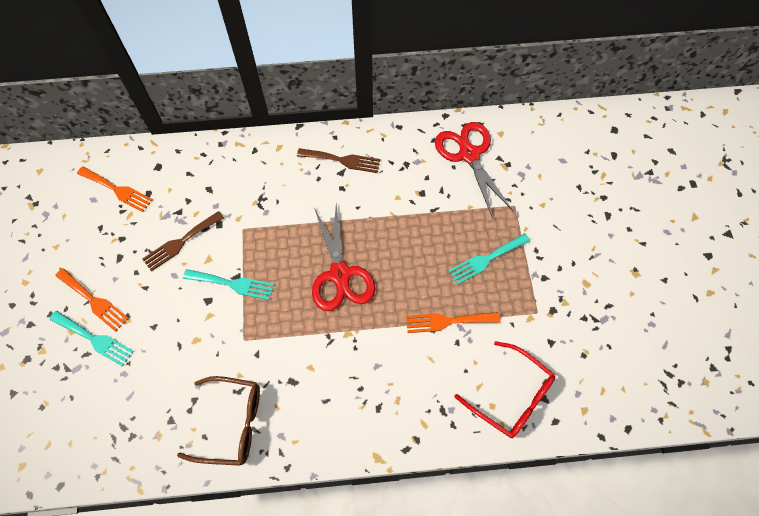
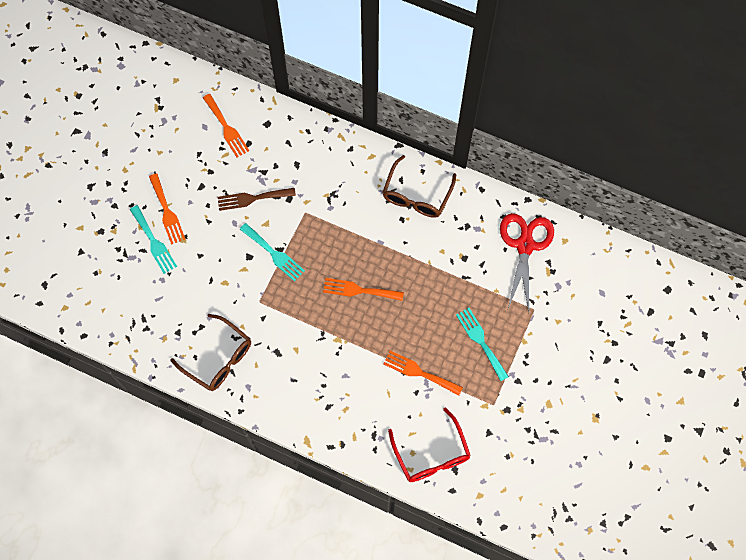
camera: 30 degrees right, 5 degrees up
(340, 274) = (359, 290): red scissors -> orange fork
(342, 160) = (416, 195): brown fork -> brown glasses
(486, 259) = (480, 341): turquoise fork -> turquoise fork turned 60 degrees clockwise

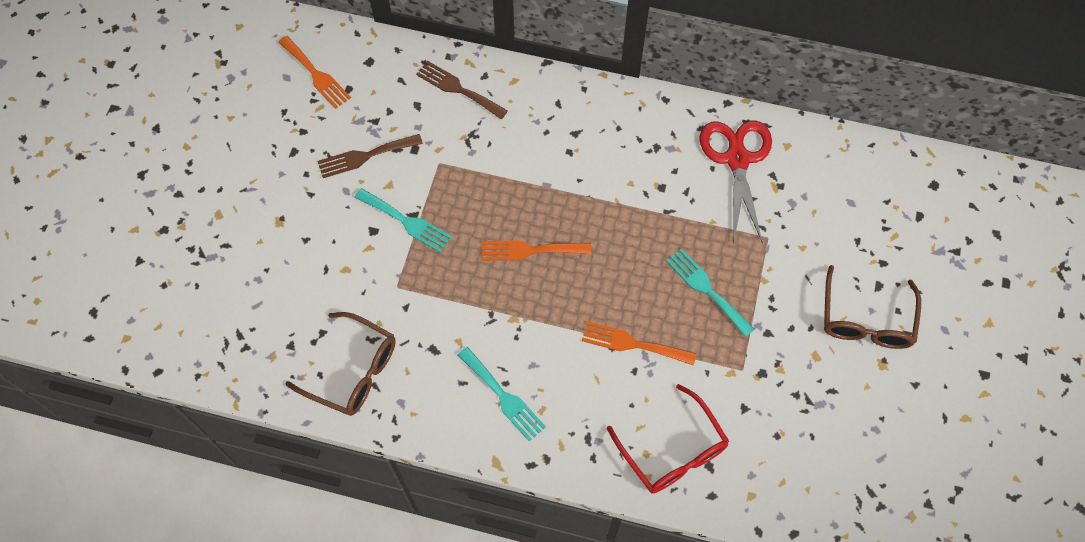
camera: 10 degrees left, 5 degrees down
(154, 242) = (239, 232): turquoise fork -> turquoise fork (503, 397)
(167, 212) = (251, 191): orange fork -> none
(329, 156) = (458, 89): none -> brown fork
(416, 195) = (582, 119): brown glasses -> brown glasses (866, 320)

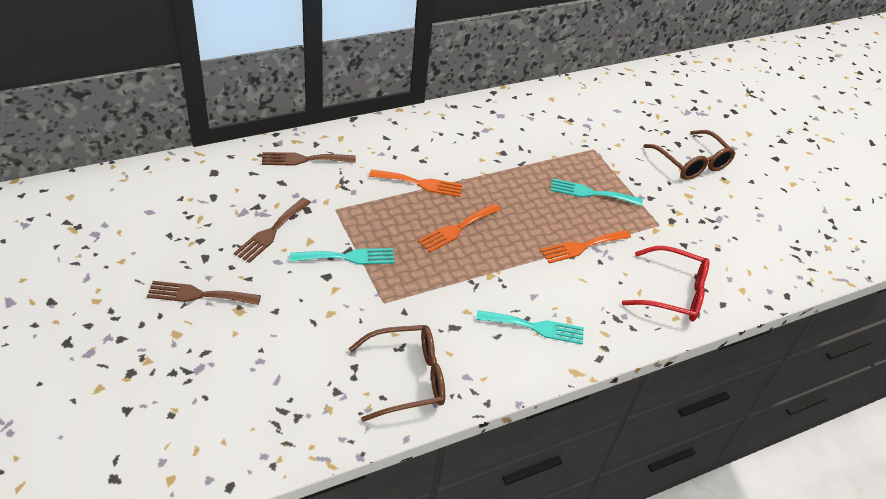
camera: 45 degrees left, 20 degrees down
(261, 187) = (199, 295): none -> brown fork
(316, 75) = (175, 199): orange fork -> orange fork (420, 183)
(737, 159) = (531, 118): red scissors -> none

